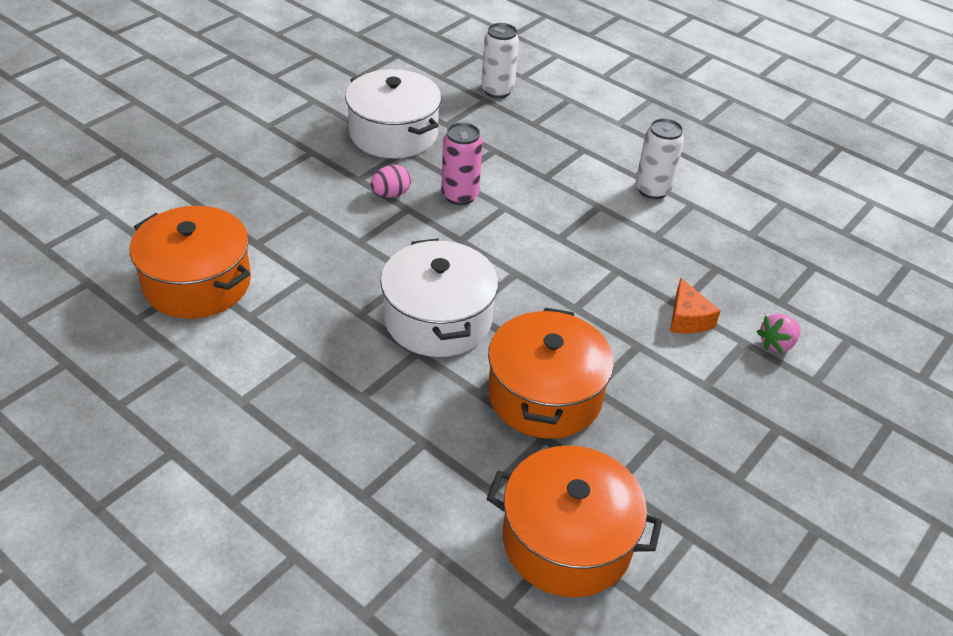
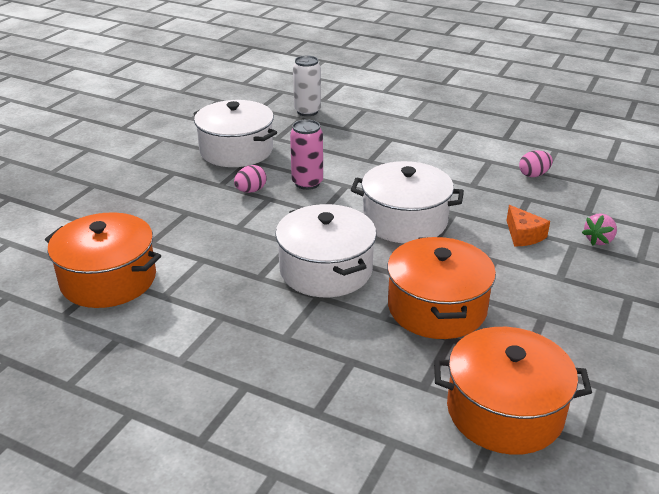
camera: 10 degrees left, 10 degrees down
(554, 271) = (405, 221): none -> white pot
(652, 190) = (455, 156): white can -> none
(738, 235) = (533, 175): none -> pink egg

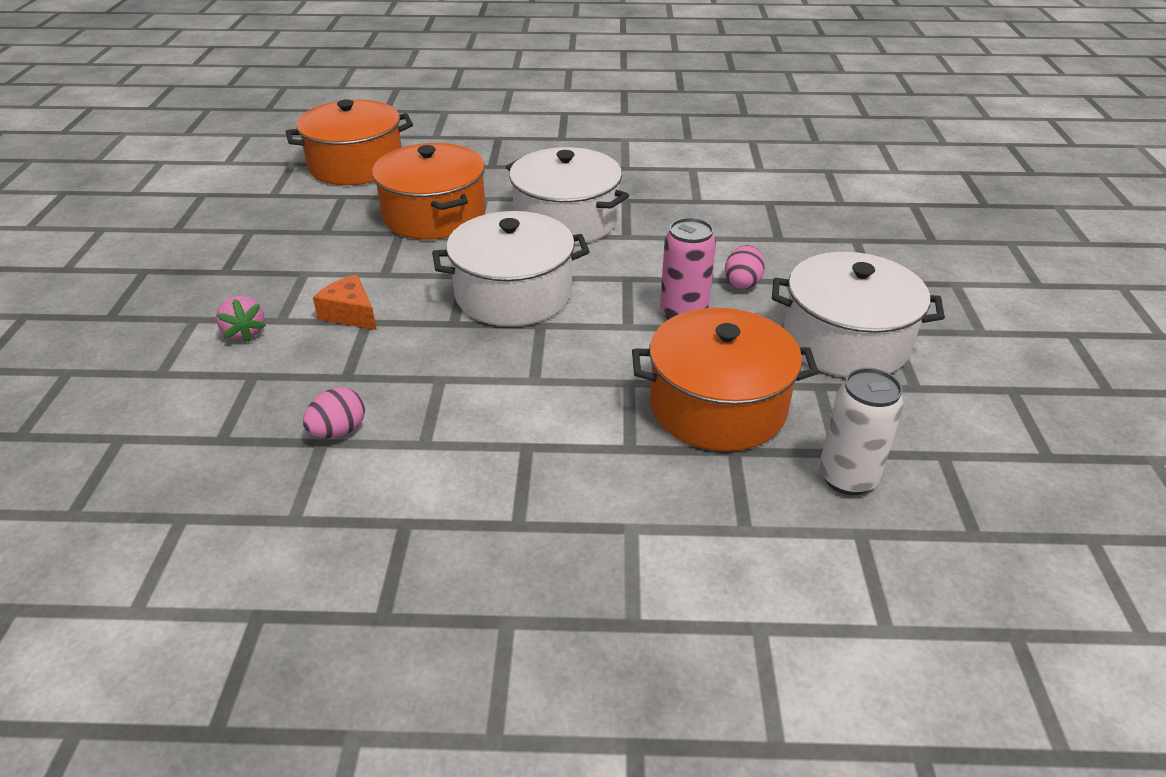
camera: 155 degrees right, 5 degrees up
(108, 279) = (757, 167): orange pot -> orange pot (717, 406)
(599, 240) = (244, 332): pink strawberry -> pink strawberry turned 135 degrees clockwise

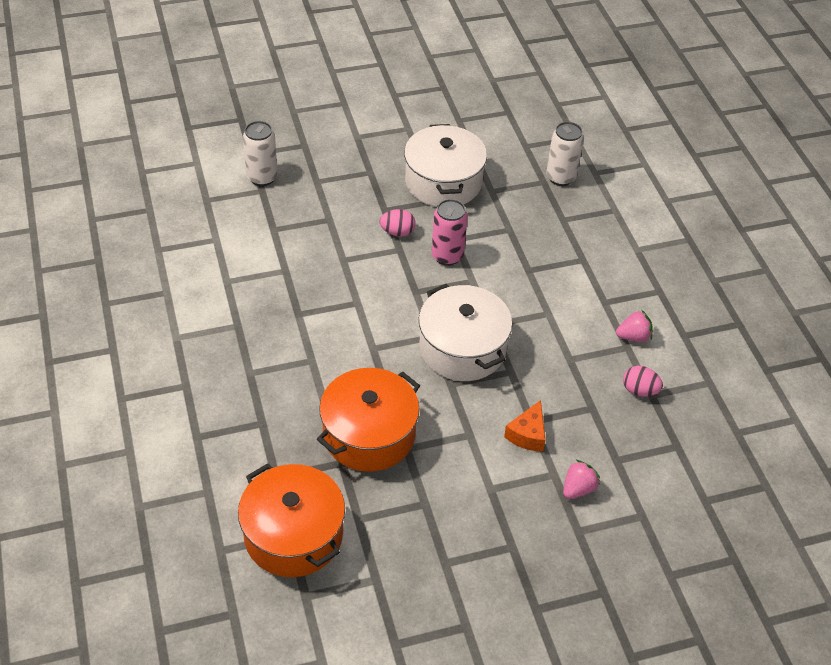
camera: 110 degrees left, 10 degrees up
(439, 457) = (633, 336): none -> pink strawberry
(566, 220) = (346, 344): white pot -> none
(717, 406) = (531, 229): orange pot -> none
(865, 205) = (262, 177): none -> white can

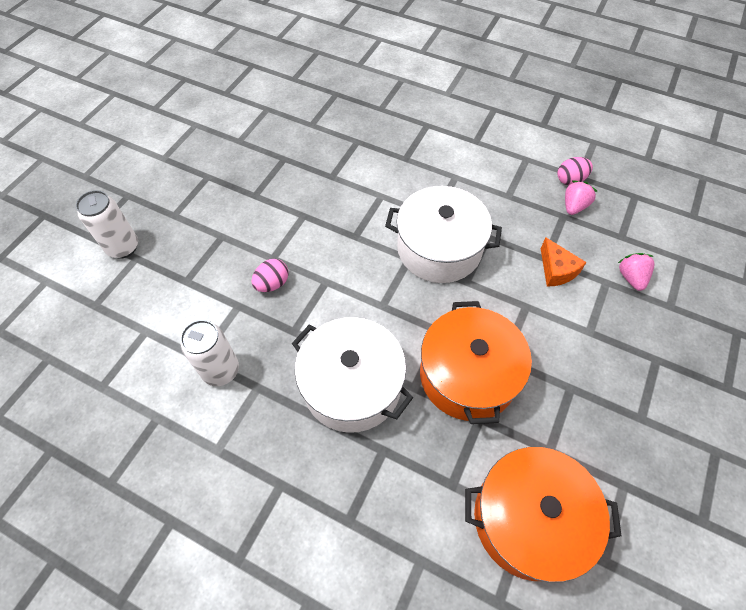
camera: 45 degrees left, 10 degrees up
(397, 232) = (285, 204): pink egg -> pink egg (272, 284)
(443, 182) = (270, 143): white pot -> white pot (352, 385)
(447, 256) = (342, 192): pink can -> none
(560, 177) = (343, 83): white can -> white can (221, 370)
(633, 336) = (520, 149): pink strawberry -> pink strawberry (574, 206)

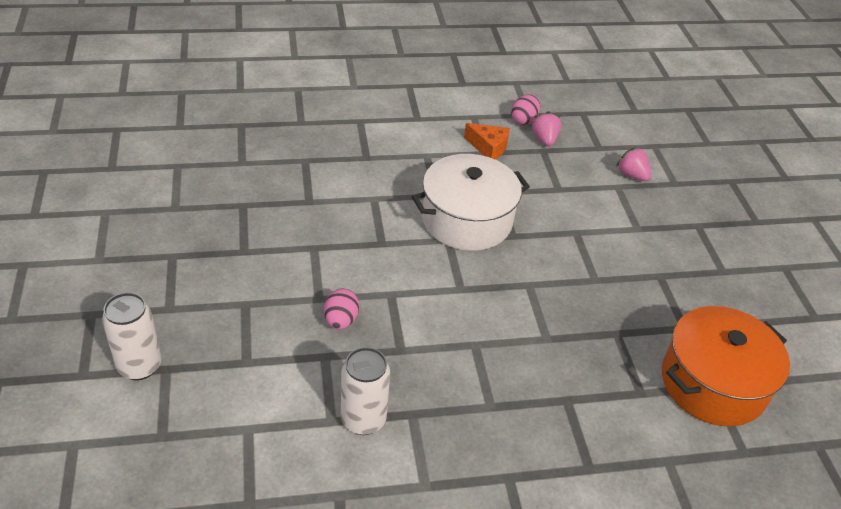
camera: 40 degrees left, 15 degrees down
(352, 385) = (495, 365): white pot -> none
(468, 375) = (579, 306): orange pot -> none
(556, 270) = (574, 194): orange cheese -> orange cheese (488, 147)

